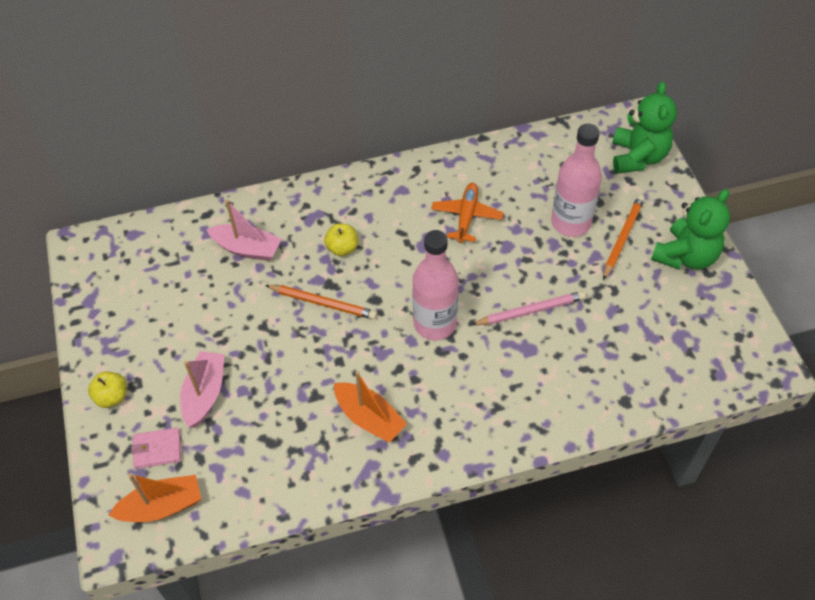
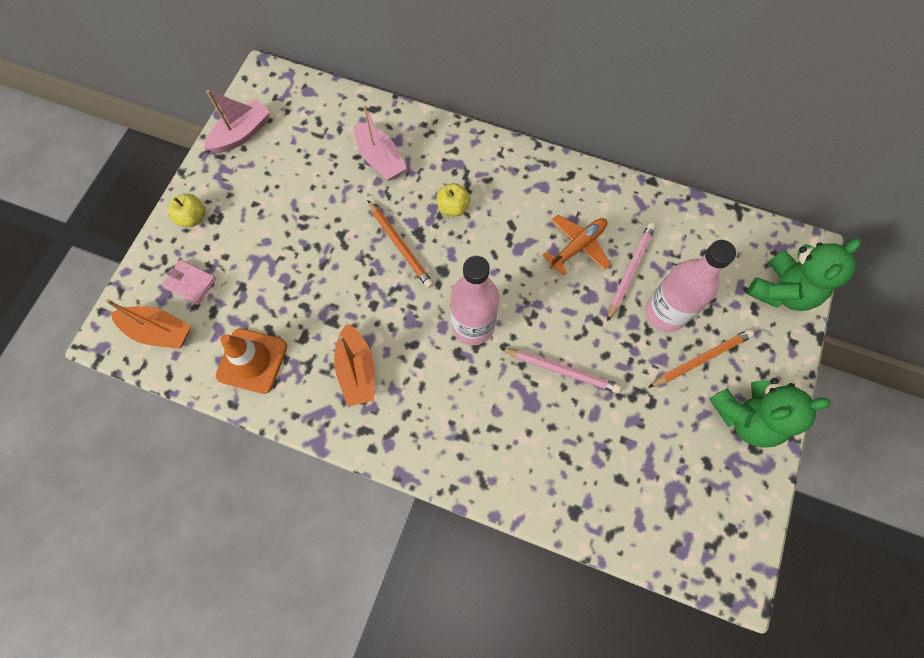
camera: 35 degrees right, 15 degrees up
(205, 394) = (256, 261): pink boat -> pink boat (242, 134)
(271, 471) = (252, 361): none -> orange traffic cone
(520, 209) = (630, 271): none -> pink pencil

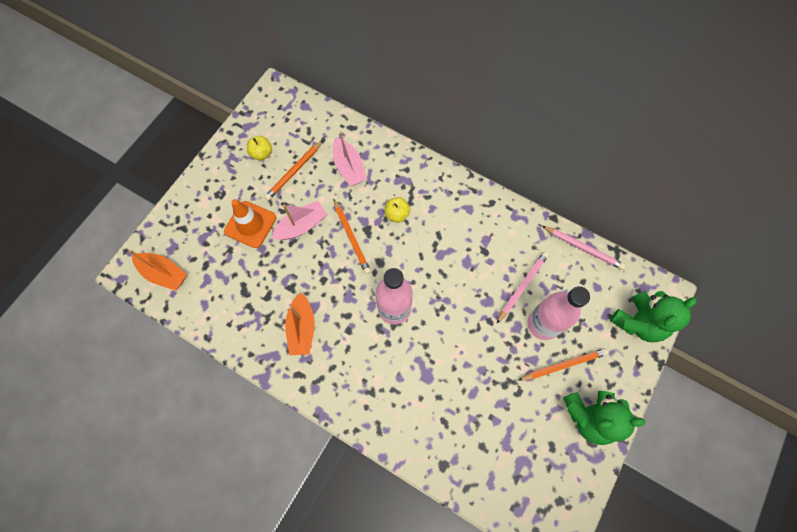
camera: 10 degrees right, 0 degrees up
(190, 283) = (193, 241): pink wallet -> none
(193, 218) = (203, 191): yellow apple -> yellow apple (262, 153)
(242, 134) = (250, 132): pink boat -> pink boat (301, 226)
(252, 361) = (227, 307): orange traffic cone -> orange traffic cone (250, 224)
(309, 175) = (294, 172): none -> orange pencil
(562, 370) = (454, 355): pink pencil -> pink pencil (583, 248)
(578, 246) = (486, 260): orange plane -> none

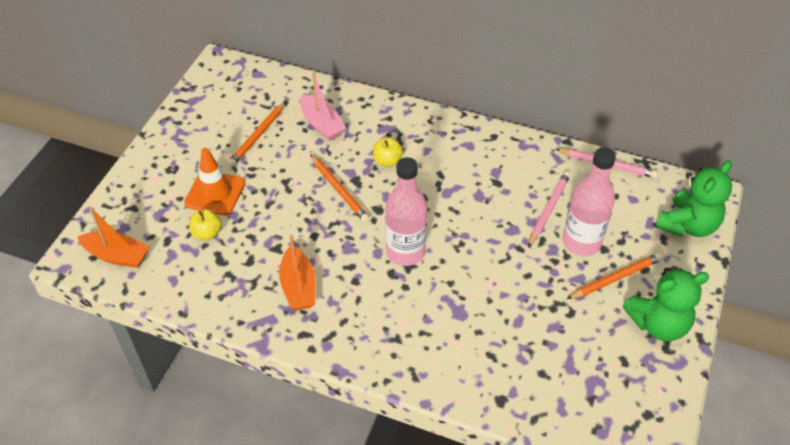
camera: 10 degrees left, 20 degrees down
(262, 153) = (215, 124): yellow apple -> yellow apple (207, 233)
(301, 226) = (277, 186): pink boat -> none

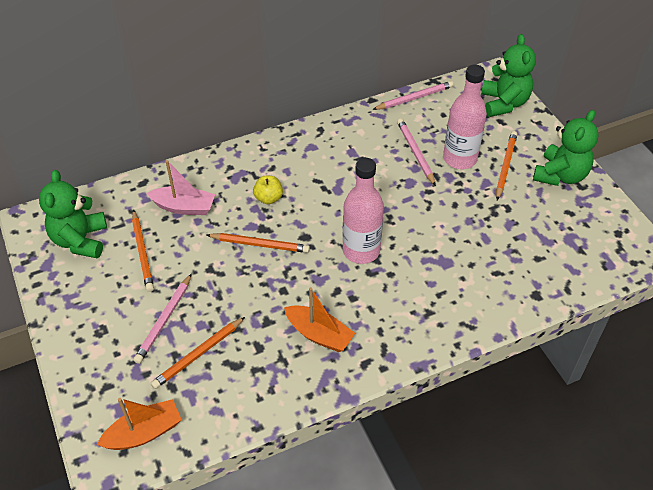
camera: 45 degrees left, 0 degrees up
(207, 233) = (198, 354): yellow apple -> orange pencil
(215, 193) = (164, 320): orange traffic cone -> pink pencil
(231, 99) = (80, 240): none -> green teddy bear

